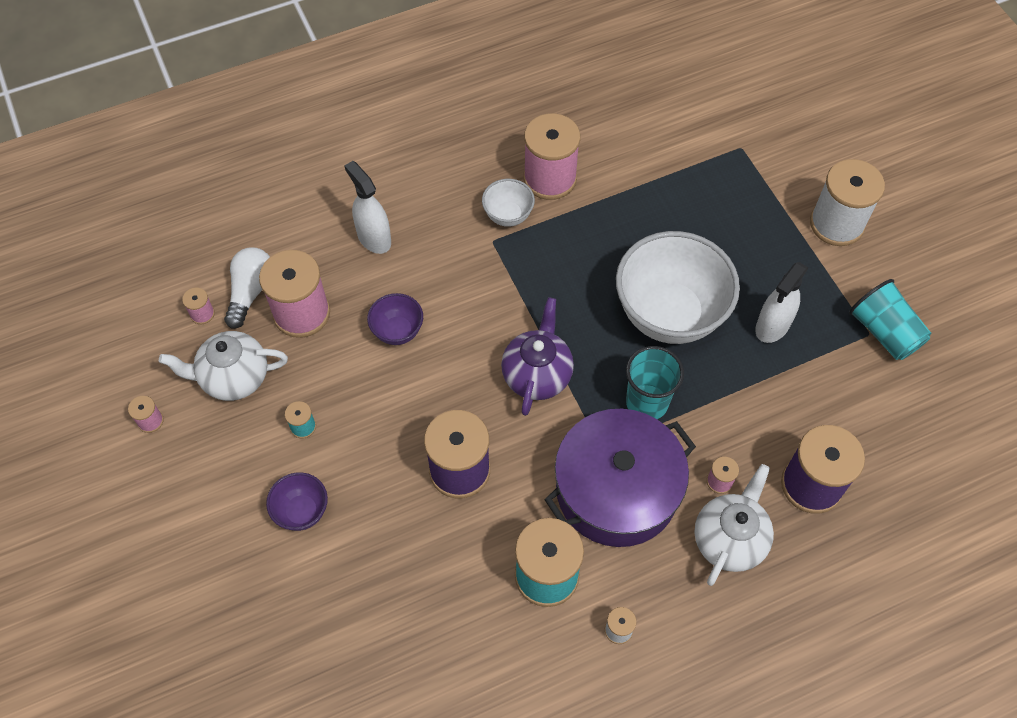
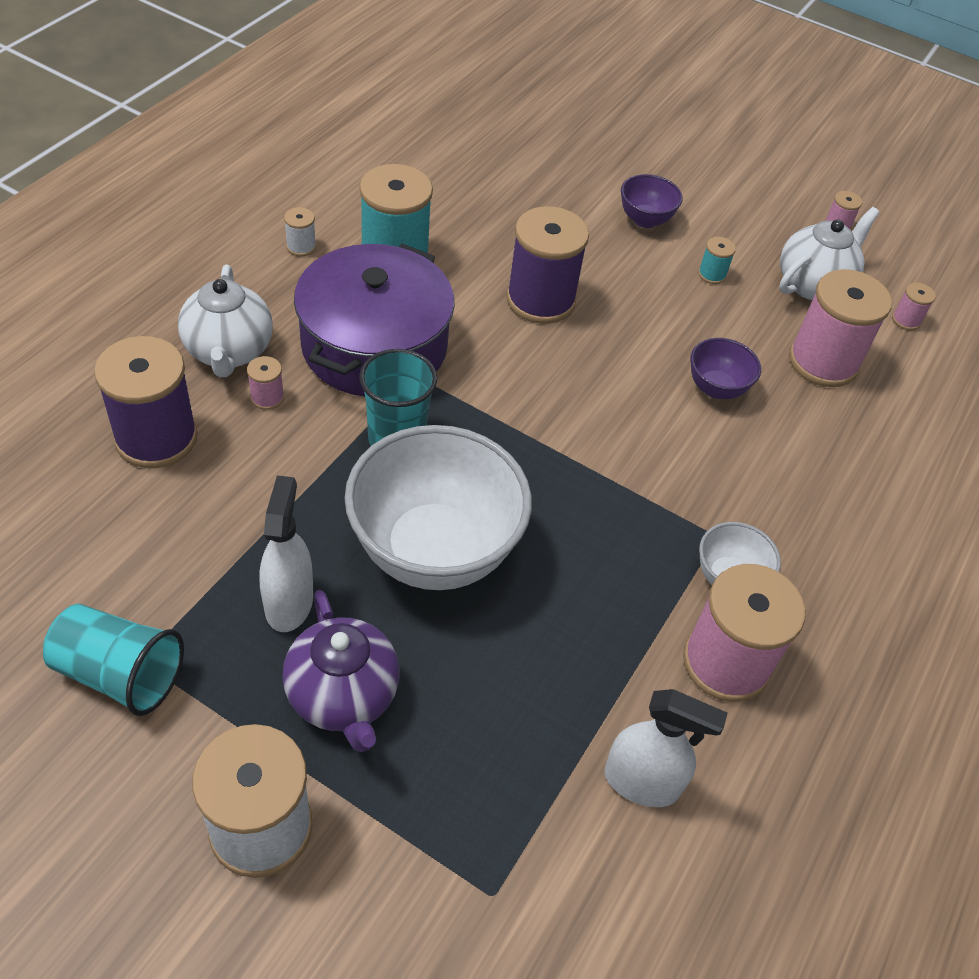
camera: 140 degrees right, 10 degrees down
(251, 292) = (891, 358): white light bulb -> none
(374, 238) = (843, 470): white spray bottle -> white spray bottle (641, 782)
(537, 375) = (537, 412): purple teapot -> purple teapot (343, 696)

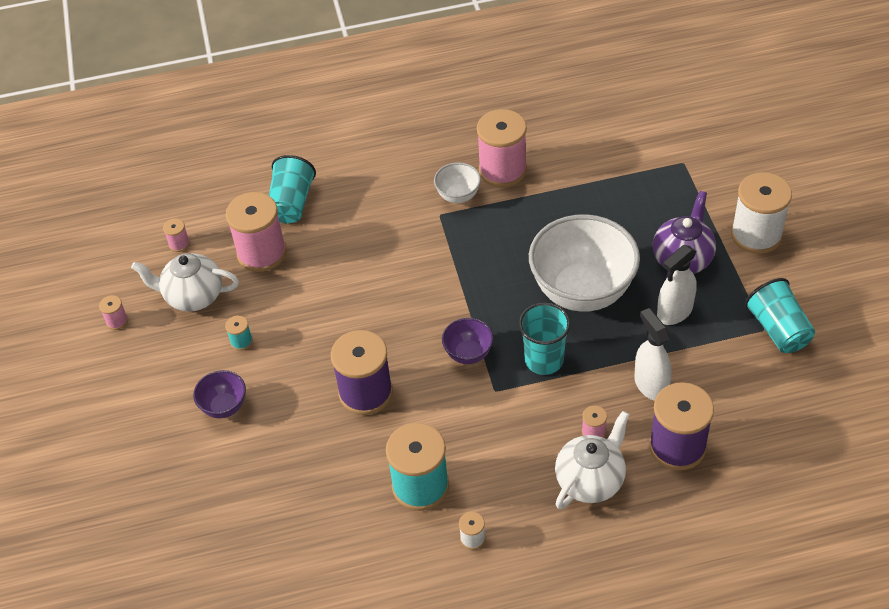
camera: 125 degrees left, 0 degrees up
(374, 346) = (499, 426): purple pot -> none
(641, 782) = (588, 157): white spray bottle -> white spray bottle (651, 385)
(716, 388) = (339, 277): purple bowl -> purple bowl (468, 354)
(881, 434) = (291, 203): none -> turquoise cup

